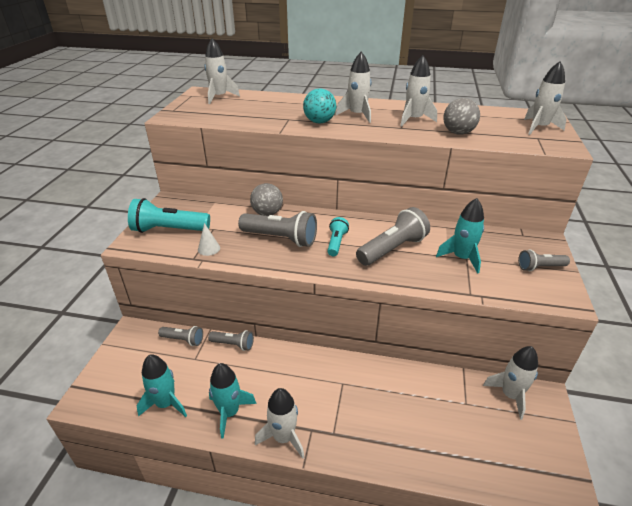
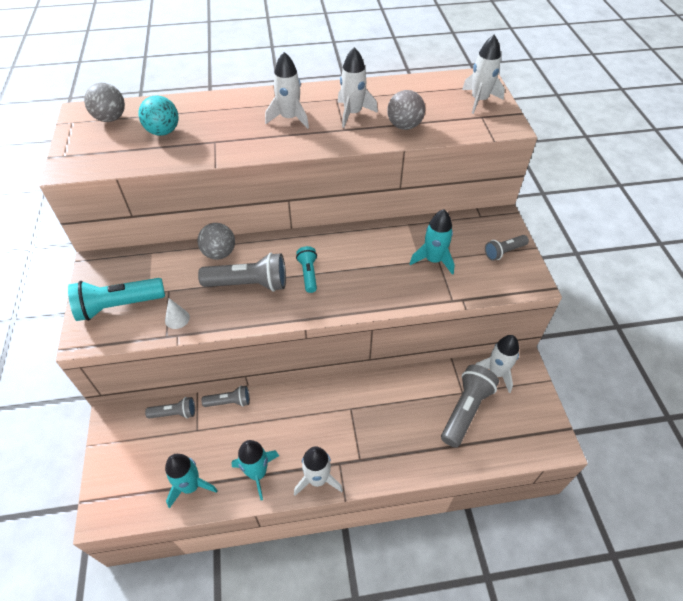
camera: 20 degrees left, 15 degrees up
(219, 97) = (111, 118): white rocket -> grey ball
(319, 122) = (252, 139): turquoise ball -> turquoise ball (163, 132)
(392, 249) = (366, 267): grey flashlight -> grey flashlight (465, 410)

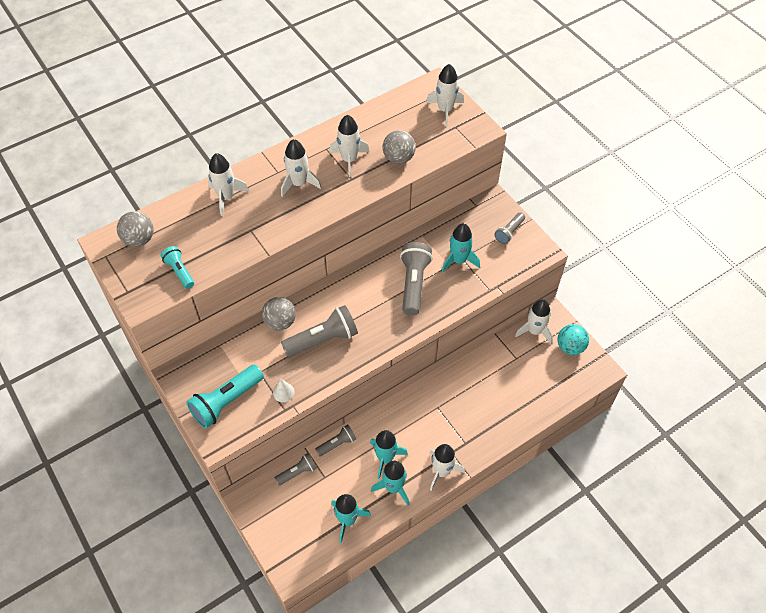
camera: 25 degrees left, 5 degrees up
(163, 132) = (198, 236): turquoise ball -> turquoise ball (570, 347)
(214, 109) = (226, 197): none -> white rocket
(267, 438) = (385, 458): none -> turquoise rocket
(308, 274) = (366, 311): turquoise flashlight -> turquoise flashlight (179, 271)
(465, 410) = (525, 371): grey flashlight -> grey flashlight (414, 284)

